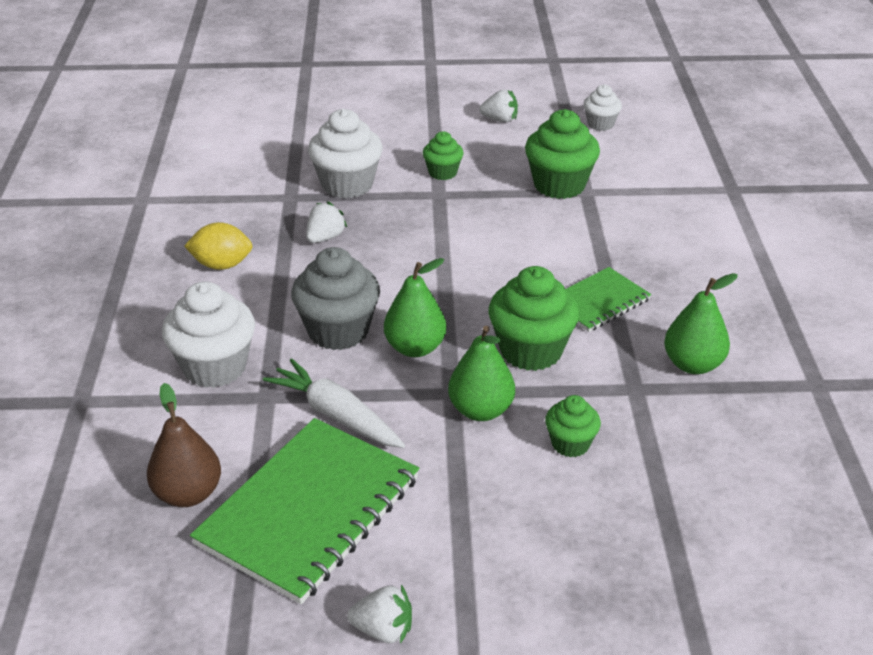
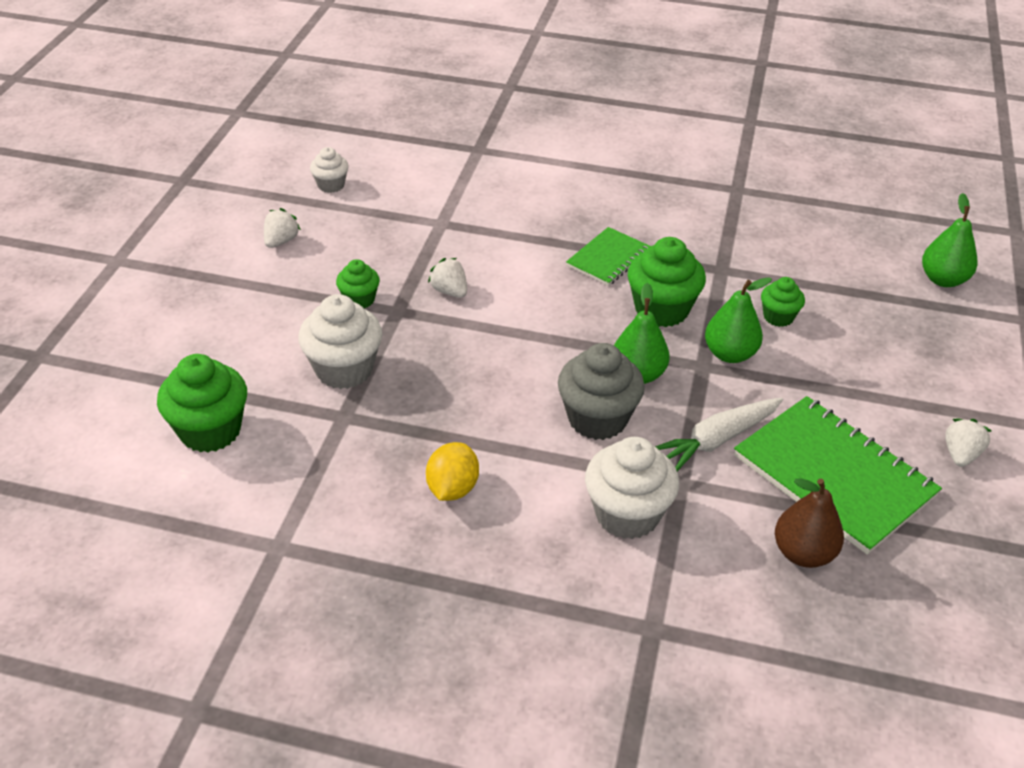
camera: 75 degrees left, 5 degrees up
(325, 238) = (437, 402): white strawberry -> white strawberry (450, 291)
(559, 185) = (423, 235): green cupcake -> green cupcake (210, 431)
(598, 301) = (608, 258): green notebook -> green notebook turned 60 degrees clockwise
(693, 364) = (701, 235): green pear -> green pear (943, 280)

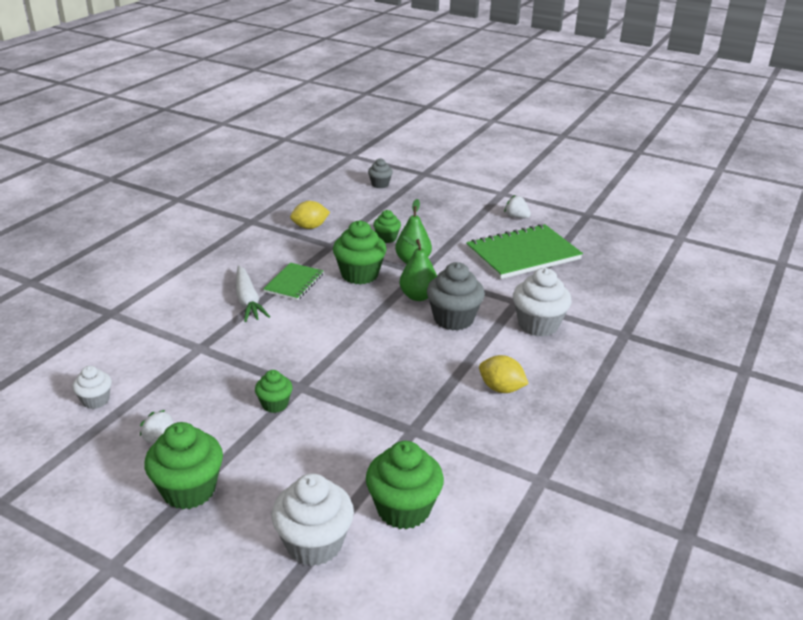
camera: 75 degrees left, 10 degrees down
(216, 276) = (189, 490): none -> green cupcake
(344, 369) = (358, 423): white cupcake -> white cupcake (314, 544)
(450, 291) = (290, 357): white strawberry -> none
(608, 258) = (294, 283): green notebook -> green notebook turned 60 degrees clockwise
(717, 440) = (485, 282): white carrot -> white carrot (248, 301)
(758, 240) = (310, 227): none -> yellow lemon
(803, 553) = (576, 276): brown pear -> none
(943, 280) = (380, 184): green pear -> grey cupcake

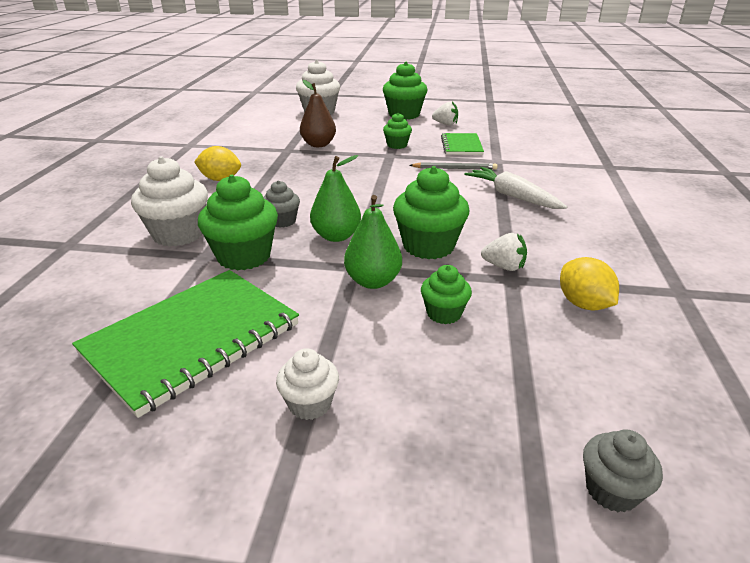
camera: 160 degrees right, 0 degrees up
(96, 400) = (515, 130): white cupcake -> white cupcake (310, 404)
(255, 346) = (454, 168): none -> grey pencil
(294, 283) = (492, 221): green notebook -> green notebook (461, 146)
(310, 227) = (583, 304): yellow lemon -> yellow lemon turned 75 degrees counterclockwise
(368, 432) = (318, 144): none -> brown pear
(403, 509) = (277, 125): green cupcake -> green cupcake (244, 256)
(453, 319) = (282, 221): grey cupcake -> grey cupcake, size x0.56
(516, 217) = (203, 455): white strawberry -> white strawberry (504, 267)

